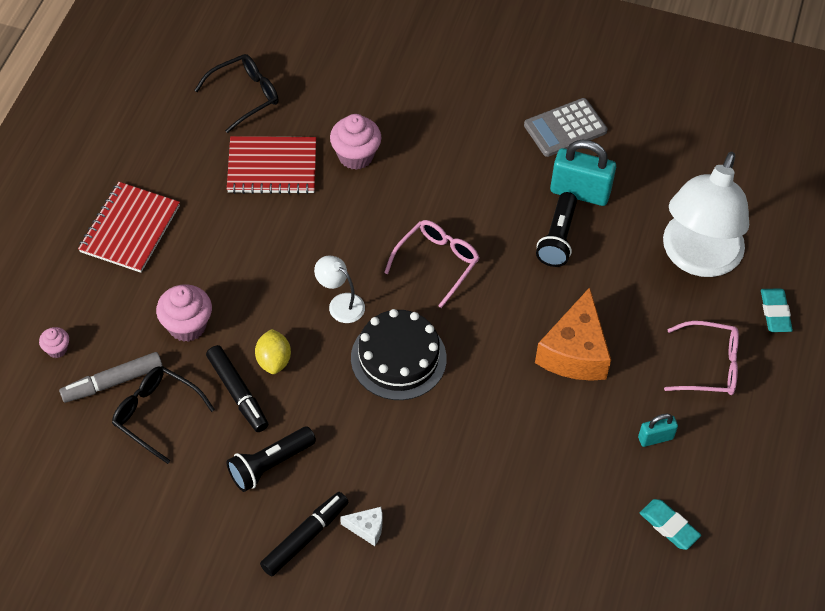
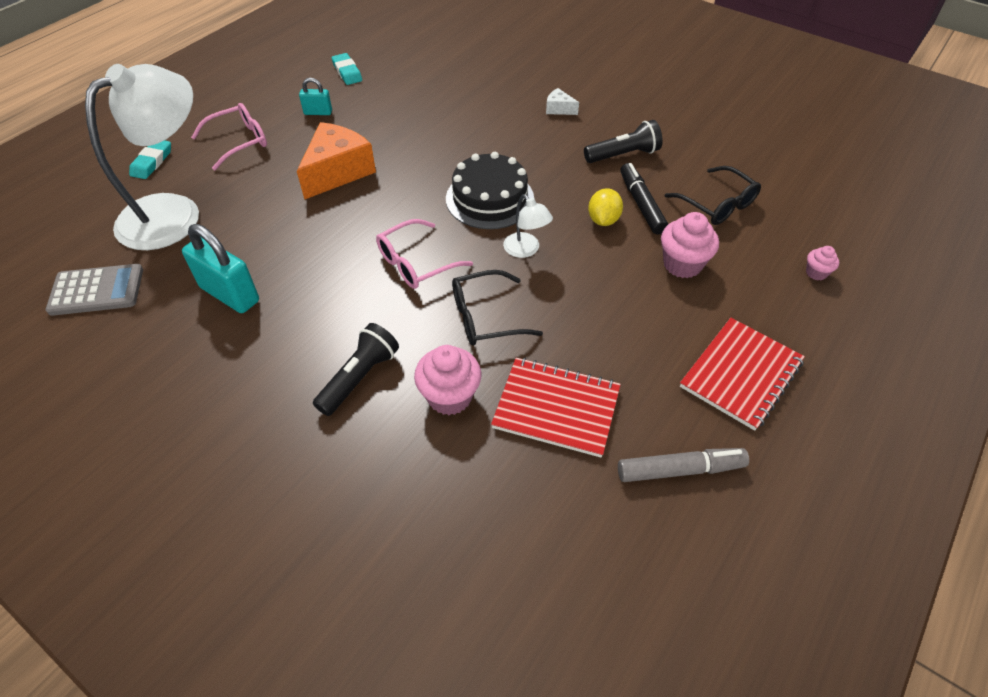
camera: 160 degrees left, 5 degrees down
(112, 382) = (758, 235): grey marker -> grey marker (680, 470)
(245, 96) = (568, 526): black glasses -> black glasses (485, 317)
(305, 537) = (606, 113): black marker -> none
(557, 238) = (285, 257): black flashlight -> black flashlight (359, 377)
(565, 128) = (188, 367): grey calculator -> grey calculator (97, 290)
(709, 366) = (239, 142): pink glasses -> pink glasses turned 120 degrees clockwise

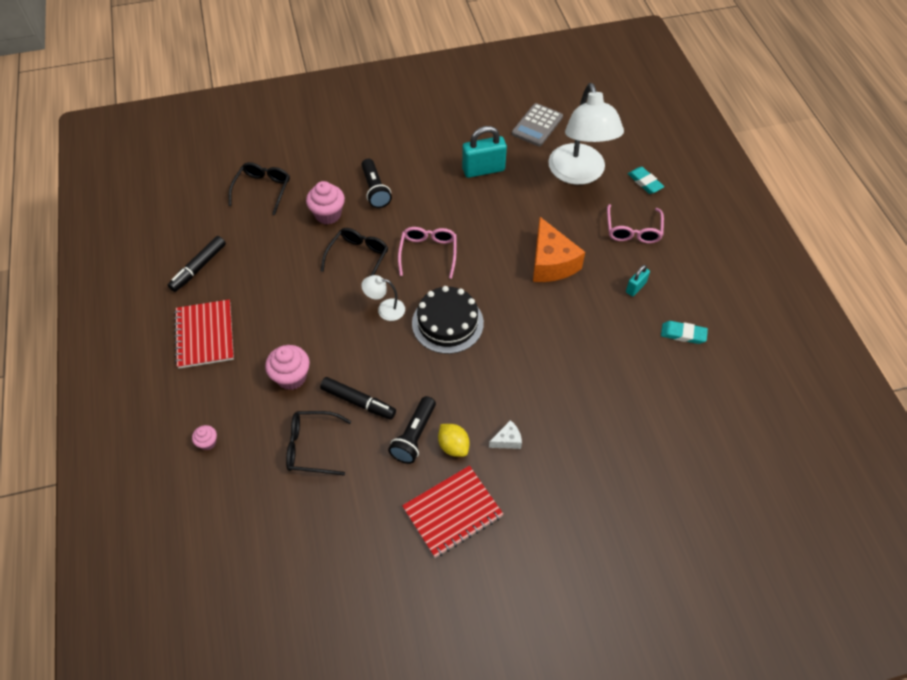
camera: 130 degrees right, 5 degrees up
(481, 516) = (262, 190): none -> black glasses
(556, 408) = (277, 247): red notebook -> red notebook (452, 512)
(603, 220) = (367, 368): yellow lemon -> yellow lemon (453, 446)
(680, 470) = (198, 267): grey marker -> black marker

